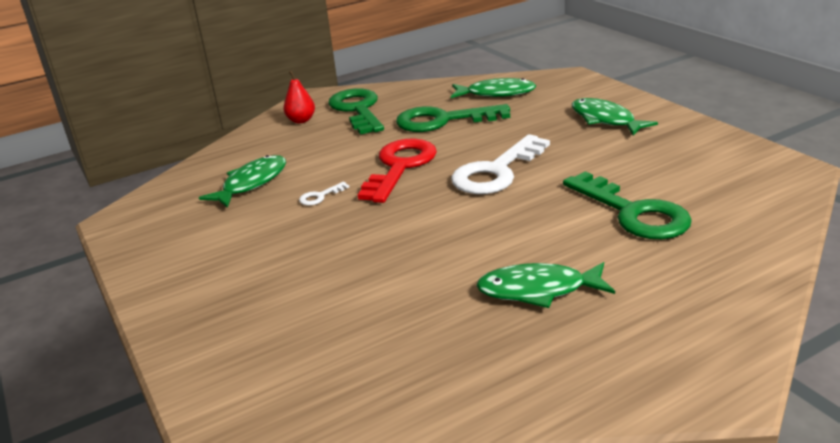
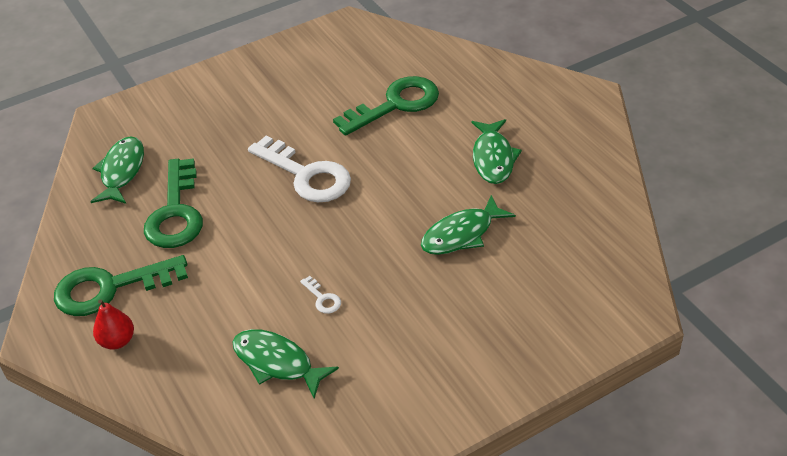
camera: 90 degrees left, 15 degrees up
(400, 167) = (275, 242): red key -> none
(605, 120) = (223, 103): green fish -> green fish (461, 234)

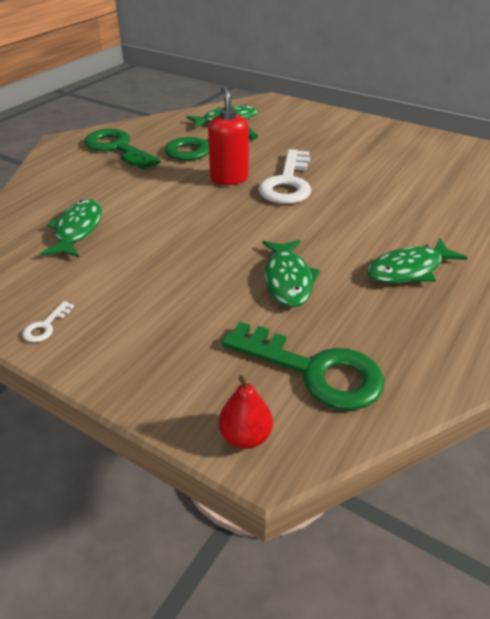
camera: 60 degrees right, 5 degrees down
(117, 341) = (71, 164): red pear -> red pear (245, 436)
(263, 214) = (229, 178): none -> red soap dispenser
(323, 298) = (157, 230): white key -> white key (45, 326)
(395, 104) = (415, 197): green key -> green key (314, 371)
(461, 234) = (287, 280): green fish -> green fish turned 120 degrees counterclockwise

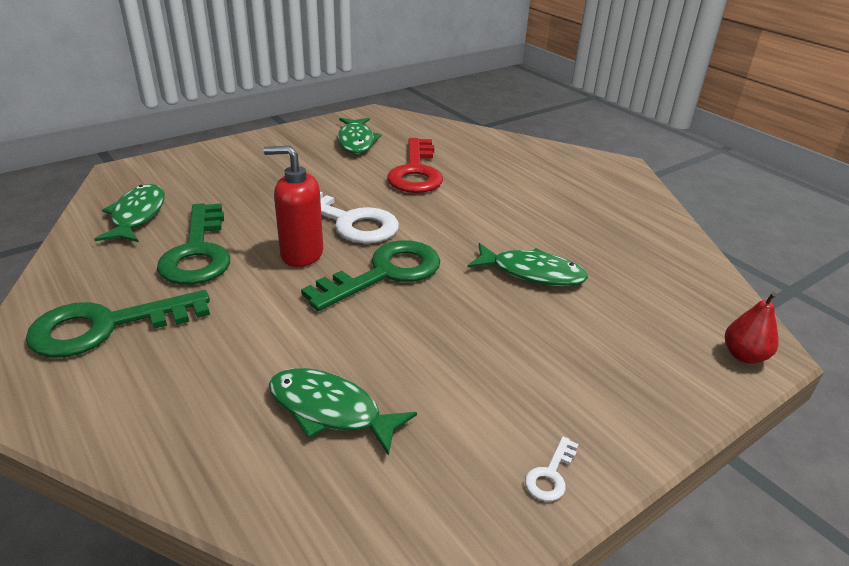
camera: 70 degrees left, 5 degrees down
(45, 326) = (550, 475): white key -> white key turned 75 degrees clockwise
(314, 371) = (667, 297): green key -> green key (385, 273)
(398, 191) = (416, 172): none -> red key
(408, 270) = (544, 210): green fish -> green fish (356, 141)

